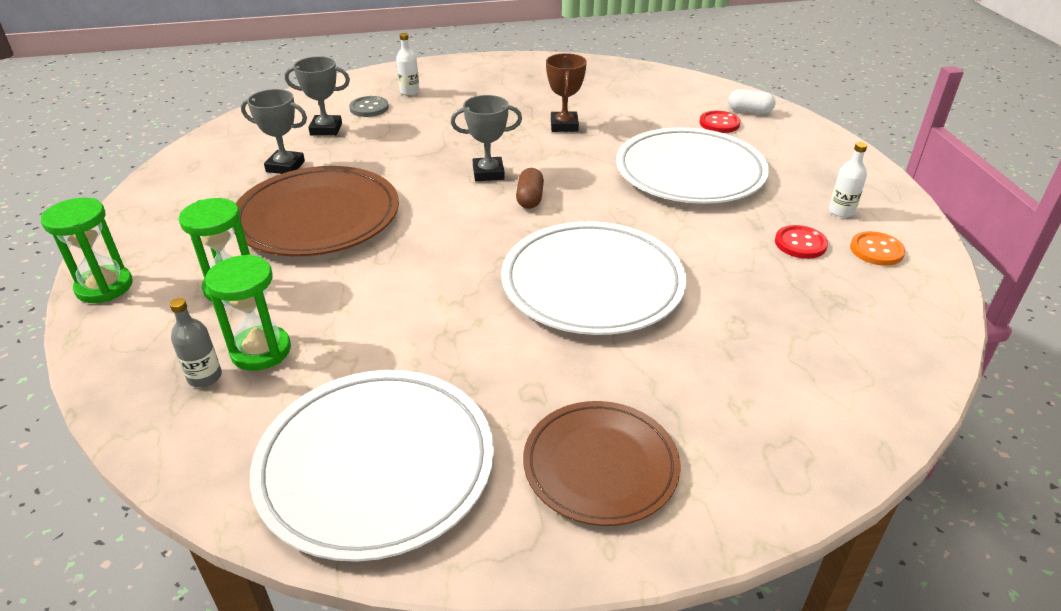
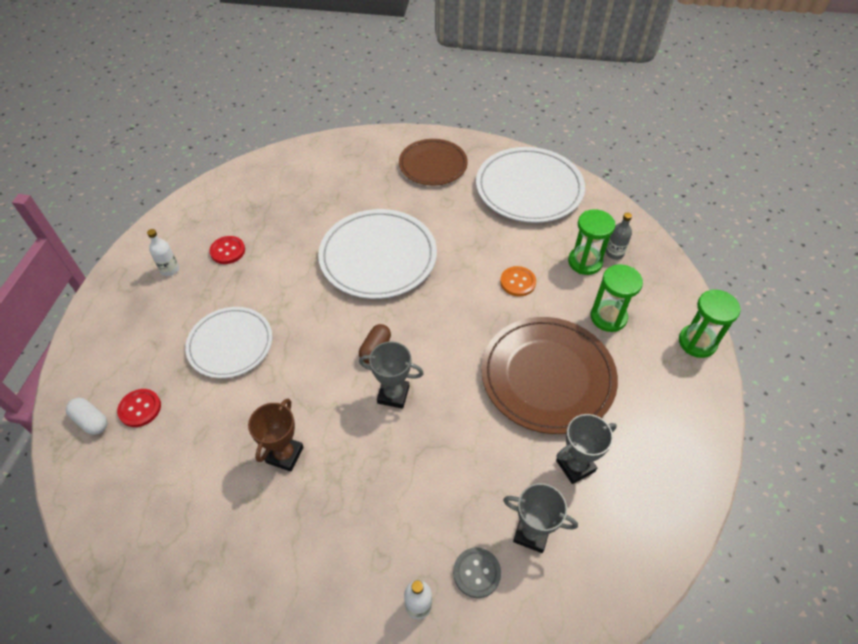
camera: 160 degrees left, 15 degrees up
(285, 166) = (575, 466): grey trophy -> grey trophy turned 60 degrees counterclockwise
(690, 172) = (230, 344): white plate -> white plate, size x0.66
(876, 250) = (189, 233): orange button -> orange button (517, 282)

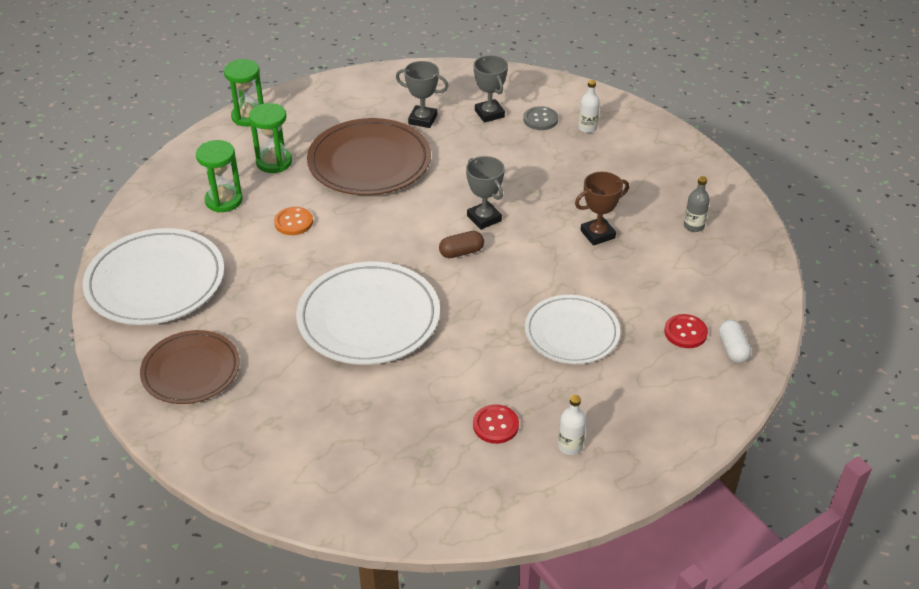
camera: 135 degrees left, 10 degrees down
(614, 253) = (193, 191): grey bottle -> grey bottle (693, 226)

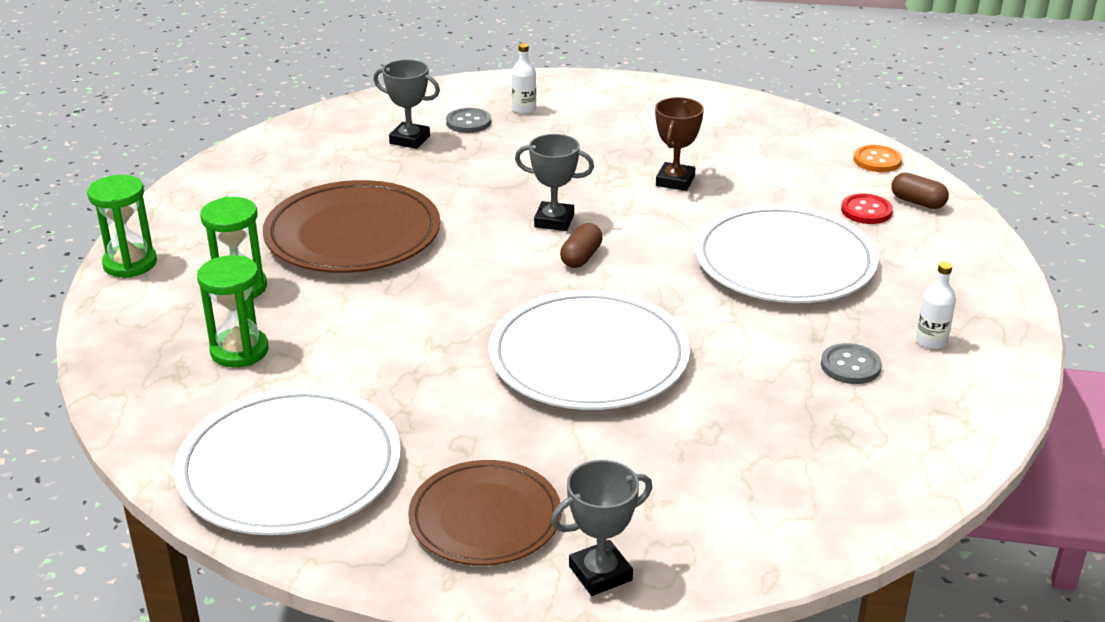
camera: 45 degrees left, 10 degrees down
(293, 222) = (361, 326): orange button -> orange button (877, 160)
(422, 119) = (347, 174): grey trophy -> grey trophy (600, 573)
(495, 425) = (850, 366): red button -> grey button
(571, 333) = (784, 262): white plate -> white plate, size x1.52
(693, 226) = (739, 136): grey bottle -> none
(732, 349) = (917, 202): white capsule -> brown capsule

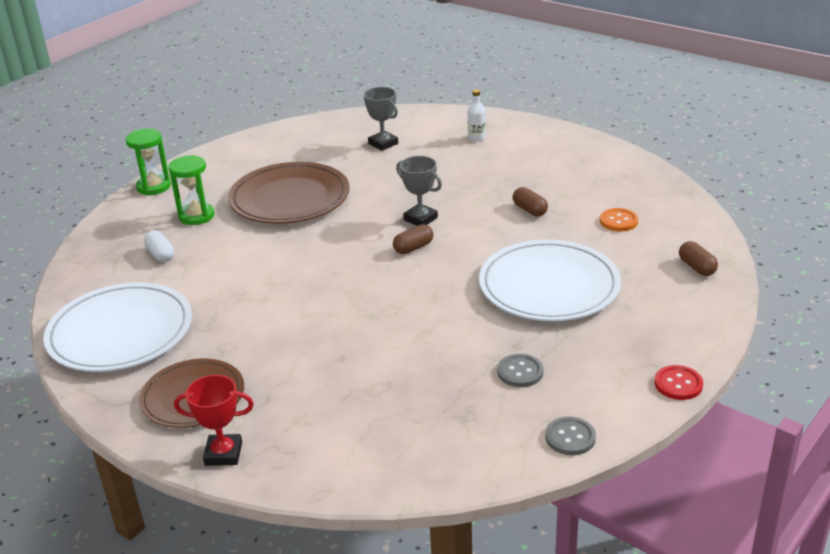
camera: 30 degrees right, 0 degrees up
(239, 351) = (160, 254): green hourglass -> white capsule
(468, 122) = (431, 139): grey button -> grey button (570, 437)
(589, 357) = (352, 315): white plate -> none
(600, 573) = (223, 454): grey trophy -> red trophy
(675, 181) = (529, 210): brown trophy -> brown capsule
(866, 211) = (649, 264): red button -> red button (678, 384)
(877, 160) = (697, 229): orange button -> orange button (618, 221)
(931, 341) = (598, 372): white bottle -> none

